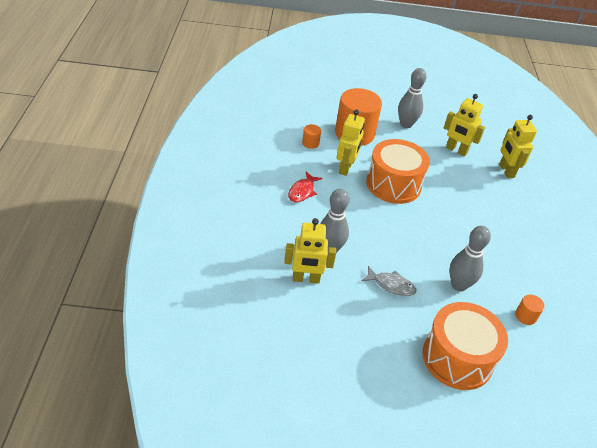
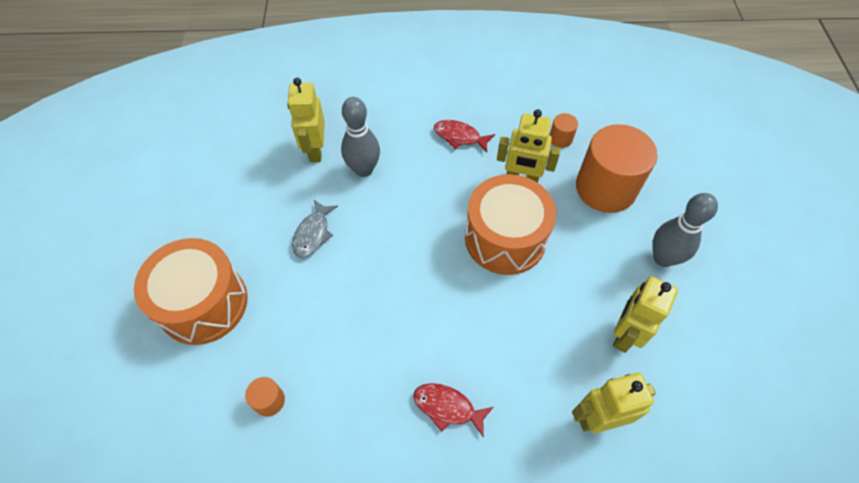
camera: 90 degrees right, 15 degrees up
(458, 285) = (319, 314): grey bowling pin -> none
(512, 228) = (447, 407): none -> red fish

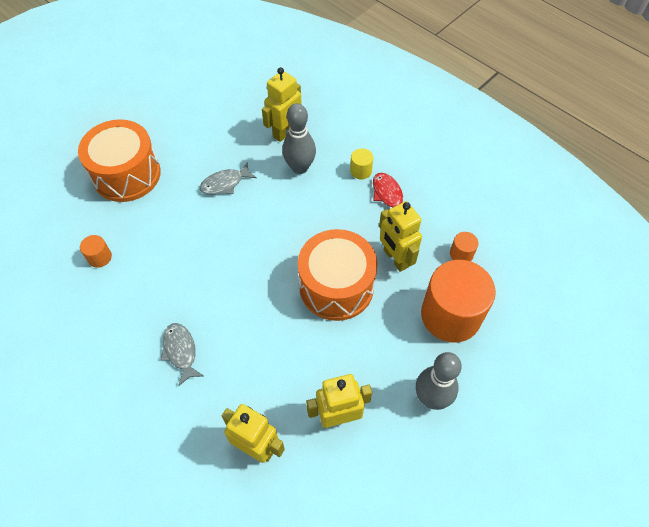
camera: 45 degrees right, 0 degrees up
(416, 134) = (361, 171): none -> yellow cylinder
(447, 407) = (181, 351): red fish -> grey fish

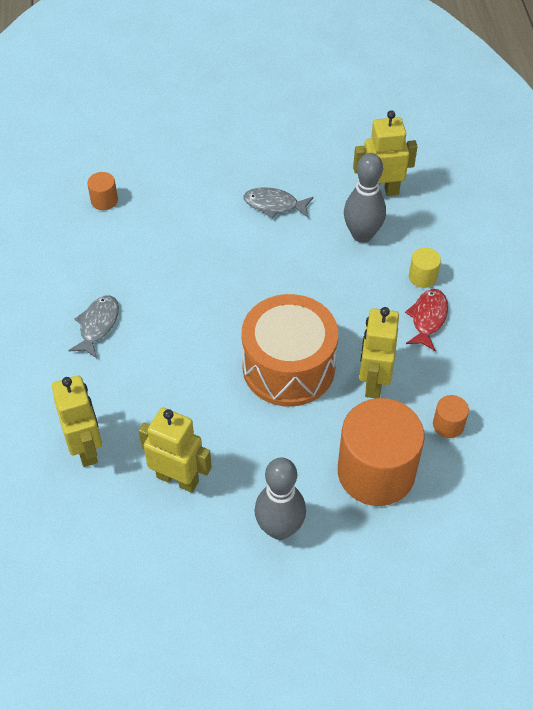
camera: 40 degrees right, 5 degrees down
(127, 174) = (192, 142): orange drum -> none

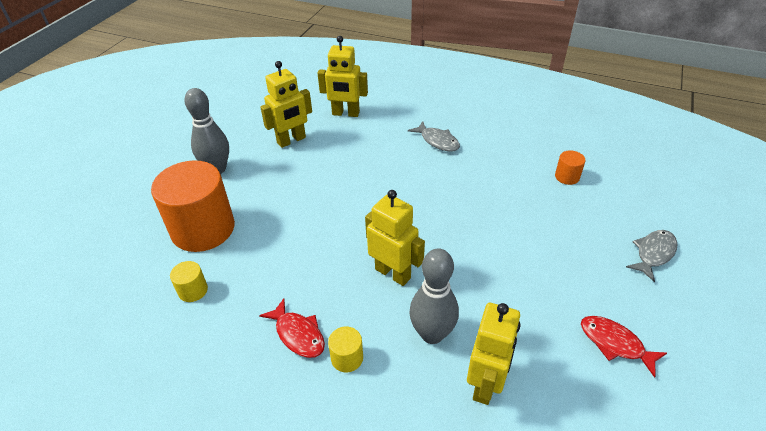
camera: 120 degrees right, 10 degrees down
(274, 205) = (510, 281): grey fish -> grey fish (653, 253)
(288, 367) = (327, 219): orange drum -> none
(294, 135) = (615, 343): none -> red fish
(373, 382) = (271, 262): yellow robot -> yellow robot (393, 273)
(448, 425) = (193, 290): orange cylinder -> yellow cylinder

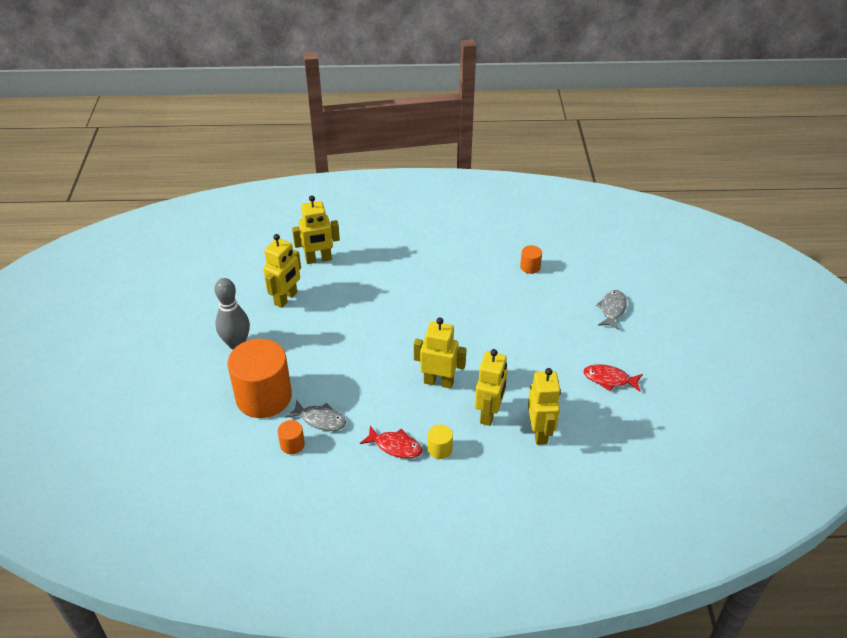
camera: 25 degrees left, 0 degrees up
(193, 290) = (292, 444): yellow cylinder -> orange cylinder
(432, 334) = (489, 414): grey bowling pin -> yellow robot
(437, 141) = (414, 264): grey fish -> grey fish (320, 419)

